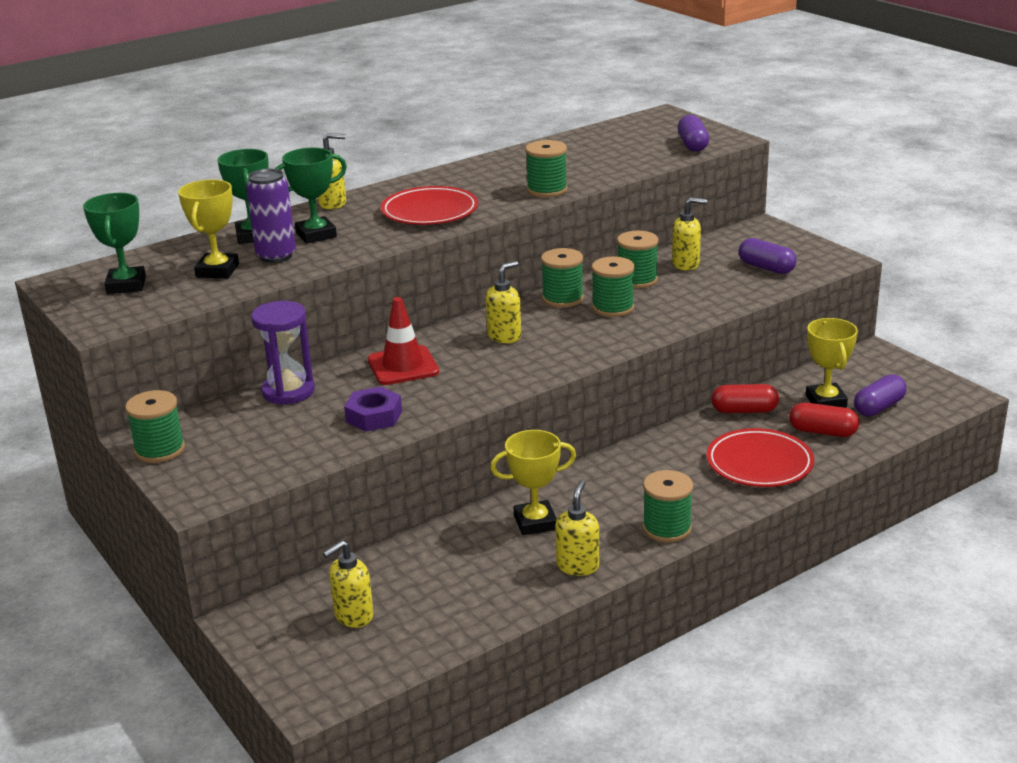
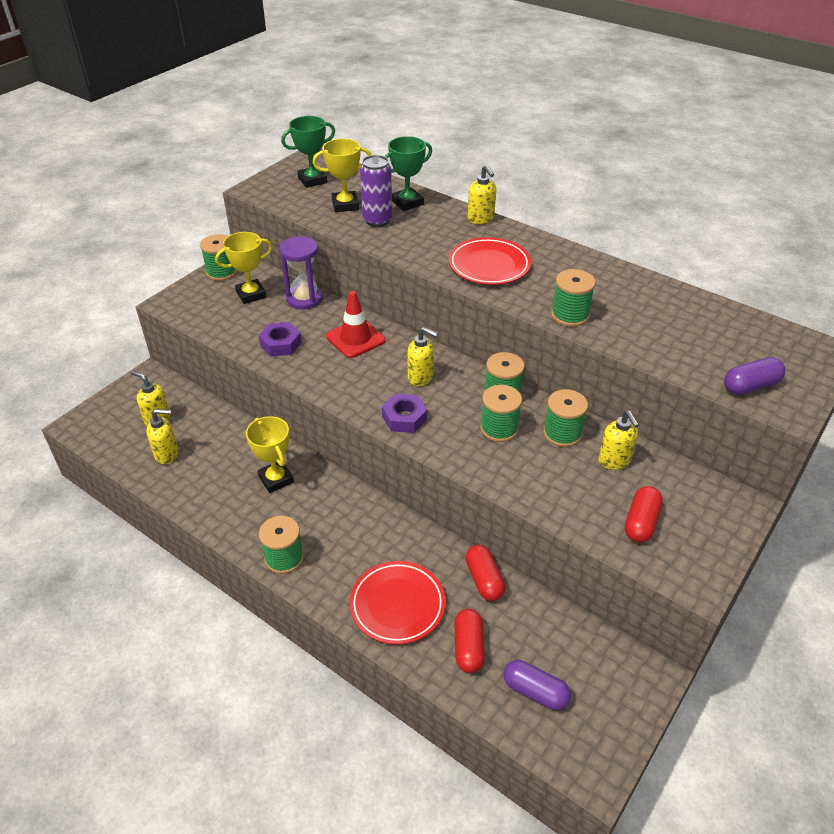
camera: 70 degrees right, 15 degrees up
(316, 235) = (420, 226): green trophy -> none
(567, 354) = (404, 418): none -> purple nut
(578, 566) = (226, 515): yellow soap dispenser -> yellow soap dispenser (167, 454)
(766, 268) = (641, 522): purple capsule -> red capsule
(825, 401) = (528, 643): yellow trophy -> yellow trophy (251, 294)

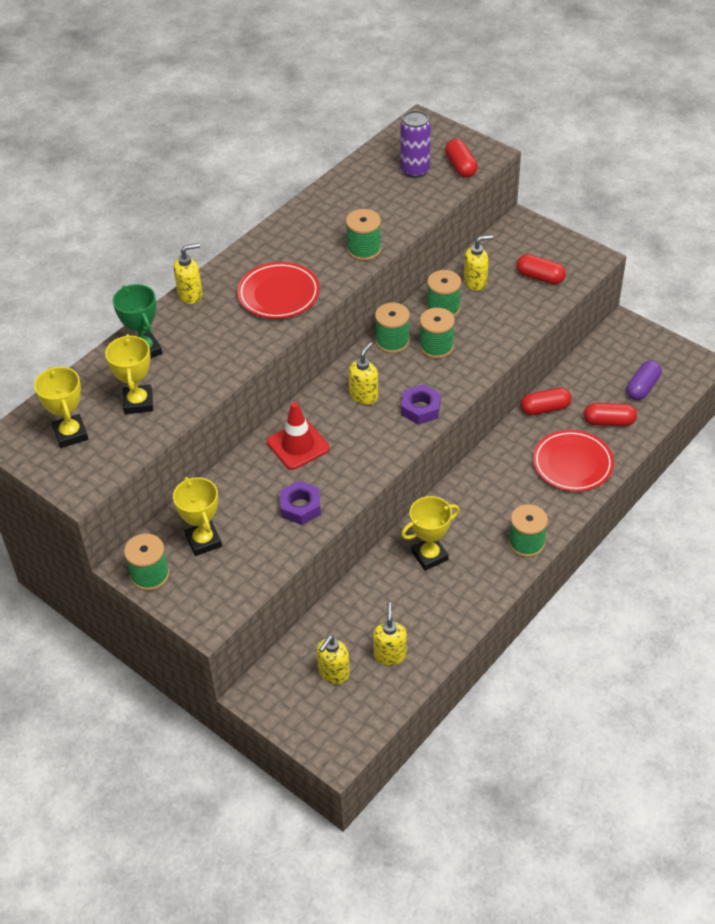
camera: 85 degrees left, 5 degrees up
(304, 299) = (220, 491): purple hourglass -> none
(312, 180) = (71, 434): green trophy -> yellow trophy
(377, 220) = (178, 375): purple can -> purple can (415, 170)
(750, 386) = (461, 167): purple capsule -> red capsule

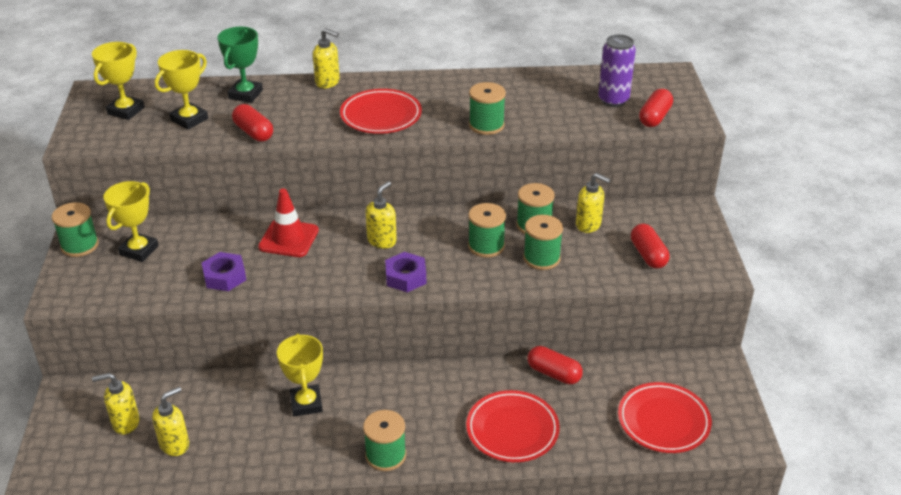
camera: 45 degrees right, 10 degrees down
(364, 396) = (382, 241): yellow soap dispenser -> yellow soap dispenser turned 45 degrees counterclockwise
(392, 341) = (460, 221): green spool -> green spool (541, 258)
(429, 556) = (306, 403): yellow trophy -> yellow trophy turned 60 degrees clockwise
(609, 422) = (592, 423): red capsule -> red capsule (253, 132)
(642, 387) = (663, 421): purple capsule -> red plate

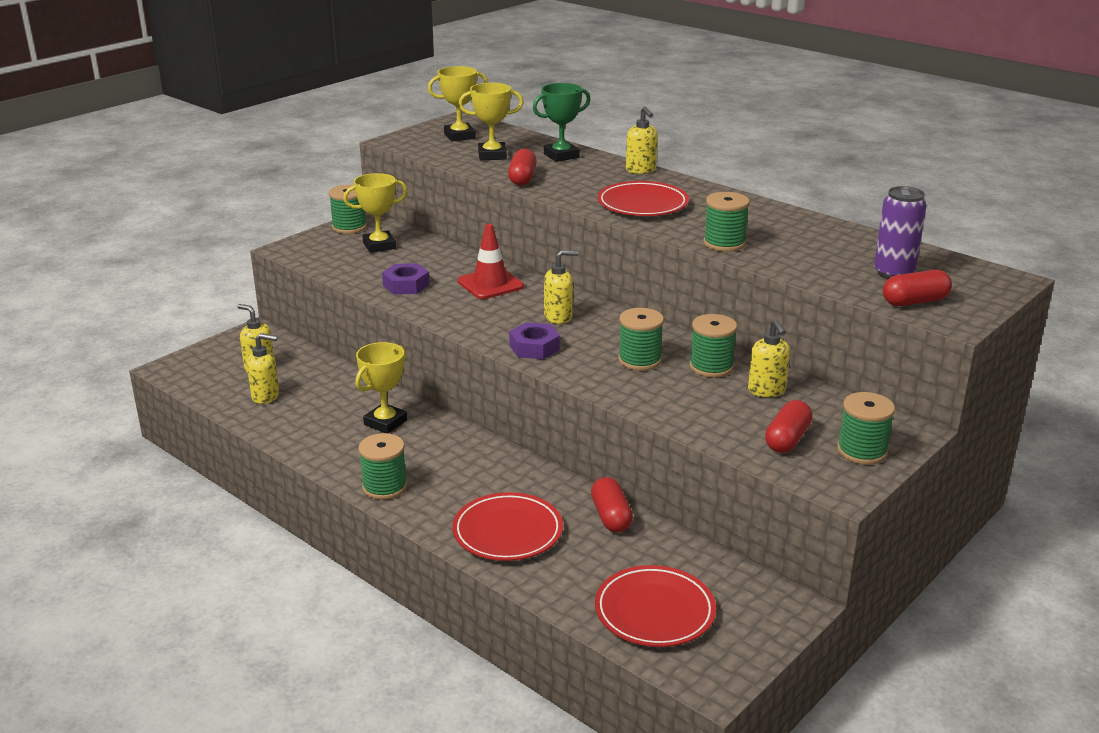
camera: 45 degrees right, 10 degrees down
(541, 258) = (675, 391): green spool -> green spool (862, 451)

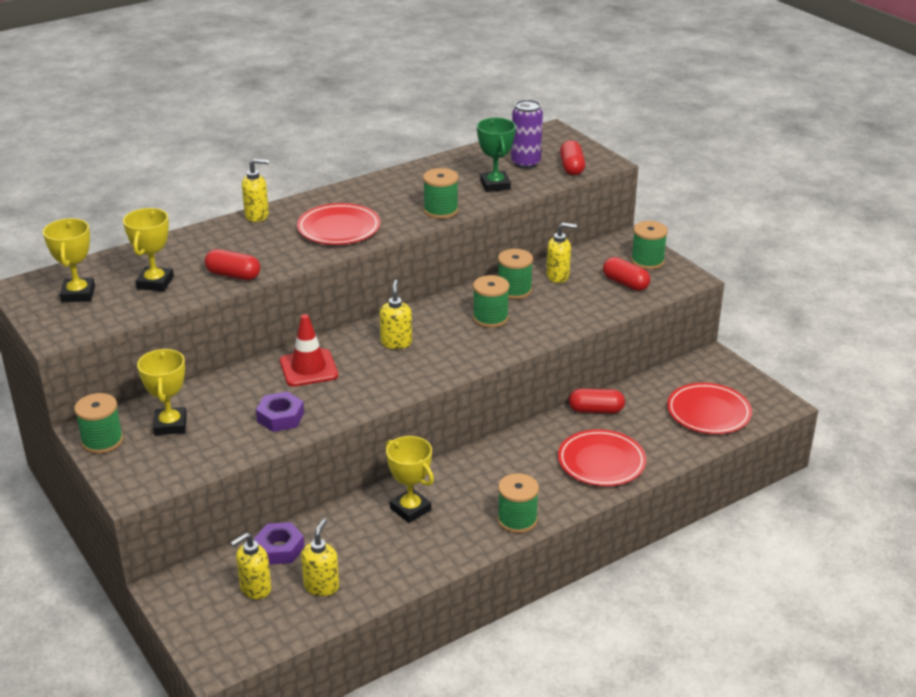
camera: 75 degrees left, 5 degrees up
(534, 347) = (446, 363): purple nut -> purple nut (279, 549)
(561, 156) = (187, 247): green trophy -> green trophy (495, 185)

